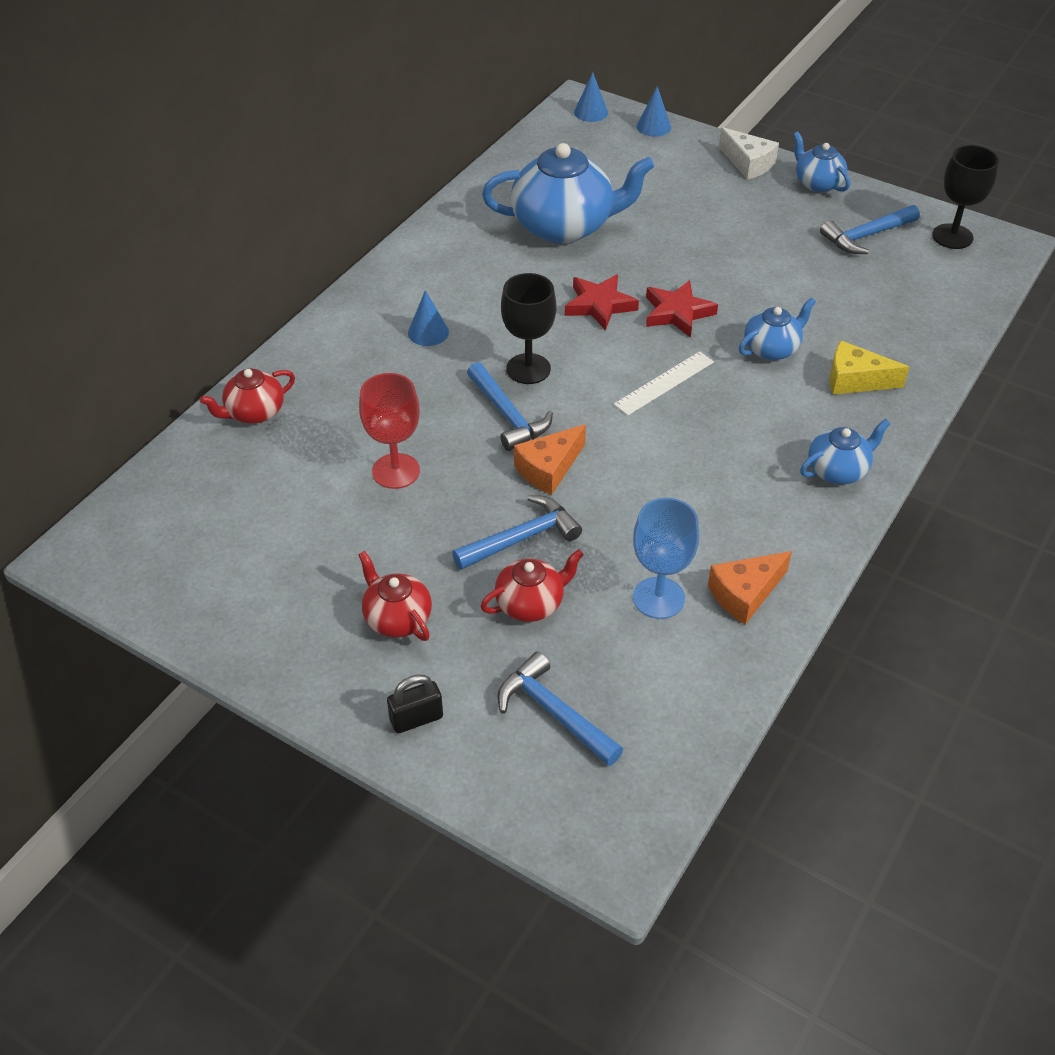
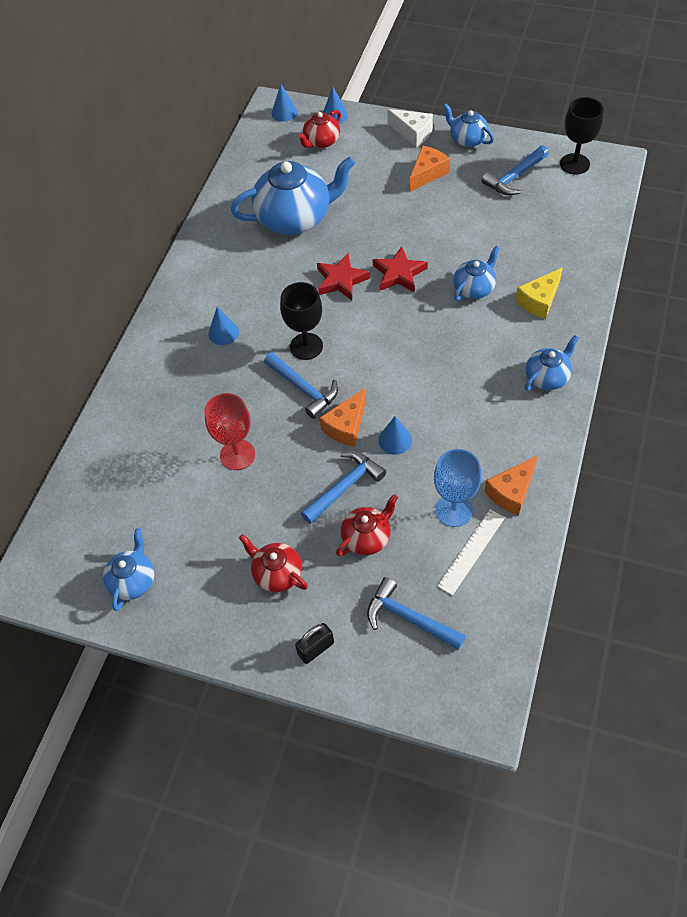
camera: 10 degrees left, 10 degrees up
(210, 583) = (133, 580): none -> blue teapot
(254, 412) = (117, 432): red teapot -> red teapot (321, 142)
(607, 499) = (395, 440): none -> blue cone
(664, 383) = (406, 335): white ruler -> white ruler (471, 551)
(752, 211) = (427, 173): none -> orange cheese
(855, 380) = (539, 300): yellow cheese -> yellow cheese turned 45 degrees counterclockwise

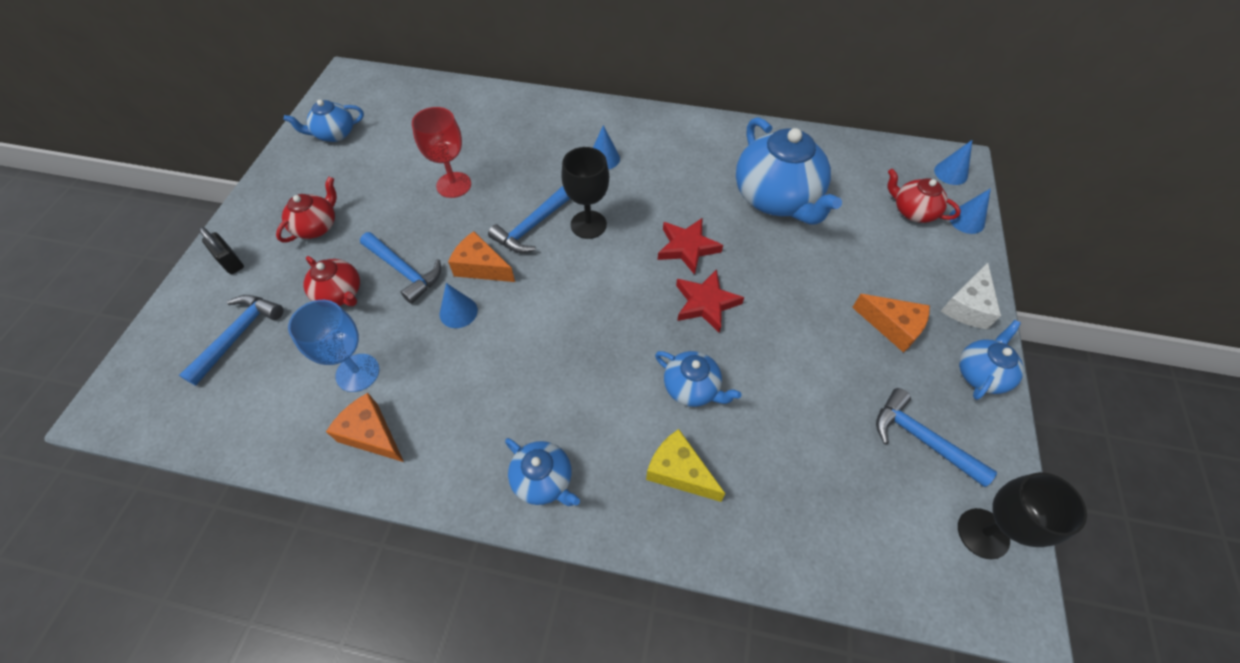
camera: 80 degrees right, 0 degrees up
(133, 580) = (334, 134): blue teapot -> blue teapot turned 150 degrees clockwise
(471, 551) = (301, 391): white ruler -> none

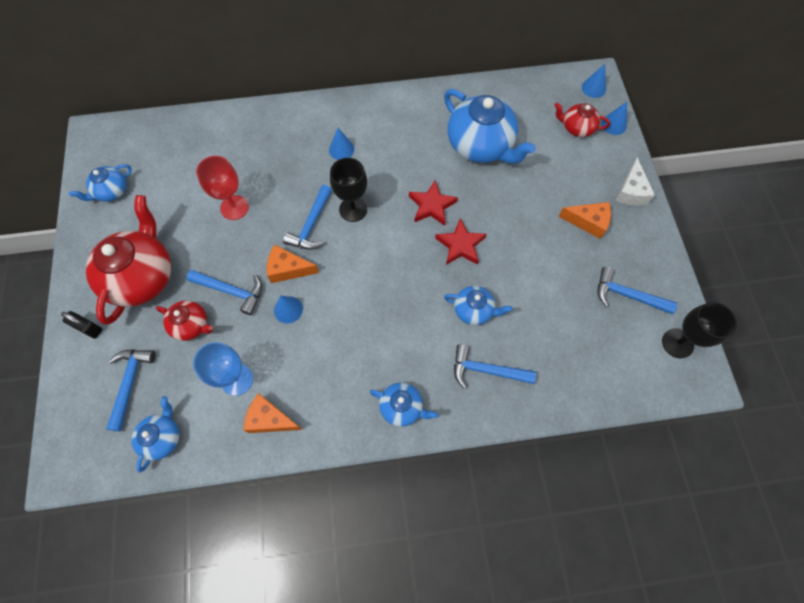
camera: 20 degrees left, 10 degrees up
(317, 226) = (142, 277): red teapot -> red teapot, size x1.94
(679, 472) = (486, 370): yellow cheese -> blue hammer
(981, 374) = (651, 238): blue teapot -> blue teapot (162, 437)

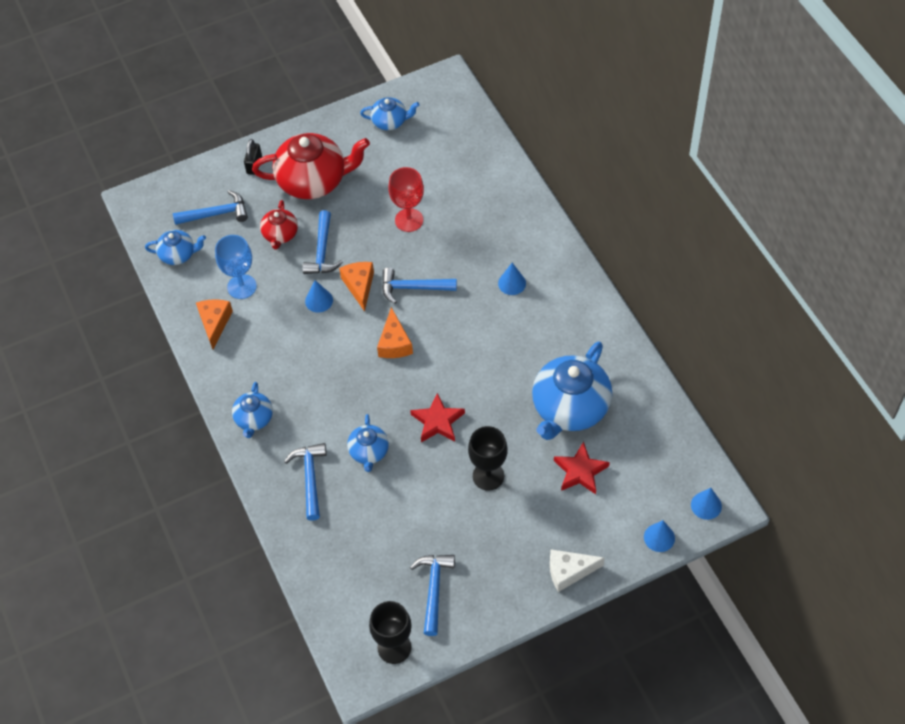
camera: 75 degrees right, 10 degrees down
(112, 191) = (390, 121): blue teapot -> blue teapot turned 150 degrees clockwise
(353, 209) = (444, 316): black goblet -> black goblet (488, 476)
(432, 205) = (475, 383): red star -> red star (580, 471)
(576, 128) = (636, 499): red teapot -> none
(588, 222) = (511, 535): orange cheese -> orange cheese (394, 343)

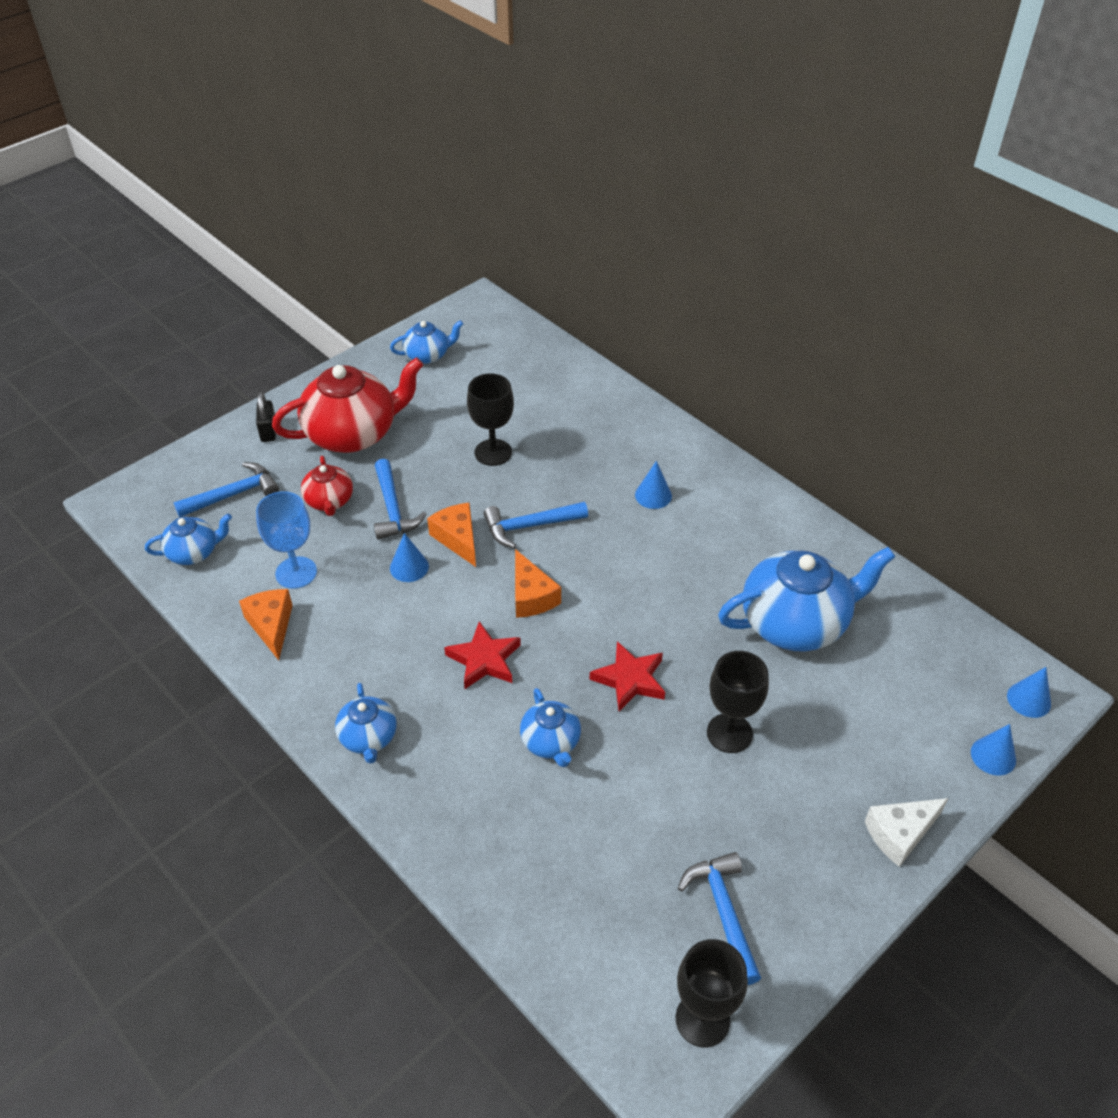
camera: 20 degrees left, 10 degrees down
(310, 478) = (480, 799): blue hammer -> none
(409, 220) = (493, 452): red goblet -> black goblet
(570, 408) = (795, 623): blue teapot -> blue teapot turned 120 degrees counterclockwise
(580, 471) = (848, 697): red star -> red star (484, 659)

